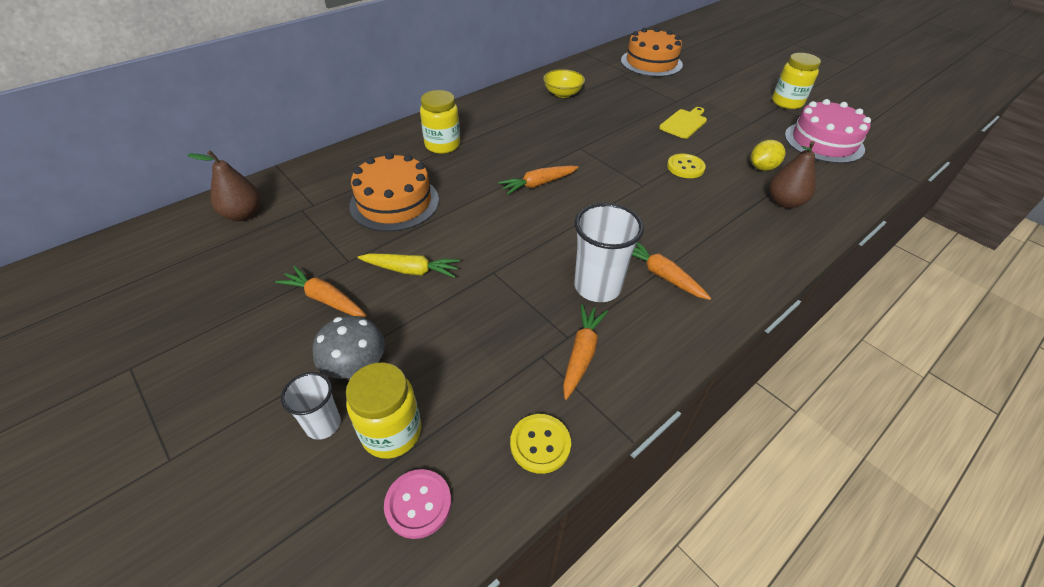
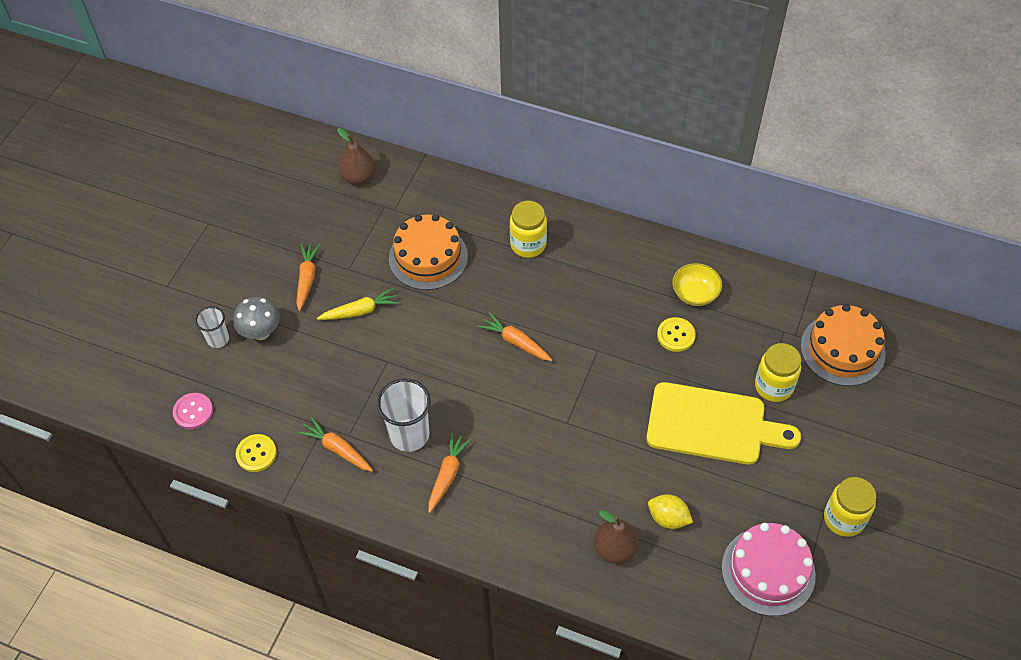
camera: 65 degrees right, 10 degrees up
(392, 432) = (228, 375): yellow jar -> yellow jar (773, 386)
(411, 270) = (360, 311): yellow carrot -> yellow carrot turned 90 degrees counterclockwise
(581, 354) = (337, 449): orange carrot -> orange carrot turned 135 degrees counterclockwise
(684, 123) = (712, 425): yellow cutting board -> yellow cutting board, size x1.97
(685, 167) = (622, 449): yellow button -> yellow button (676, 335)

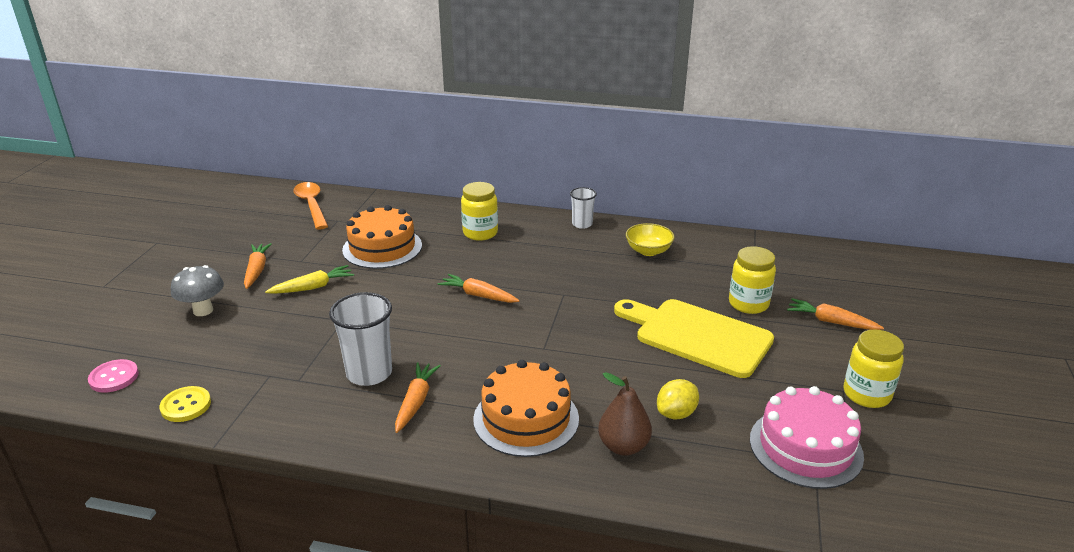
camera: 10 degrees left, 25 degrees down
(218, 339) = (153, 319): white cup -> white cup (582, 224)
(337, 449) = (285, 392): orange carrot -> orange carrot (831, 322)
(358, 177) = (311, 205): brown pear -> orange spoon
(668, 518) = (676, 413): yellow lemon -> yellow lemon turned 60 degrees counterclockwise
(676, 335) = (639, 278): yellow button -> none
(712, 425) = (697, 336): yellow cutting board -> yellow cutting board turned 150 degrees counterclockwise
(842, 349) = (803, 274): orange cake -> orange cake (526, 419)

